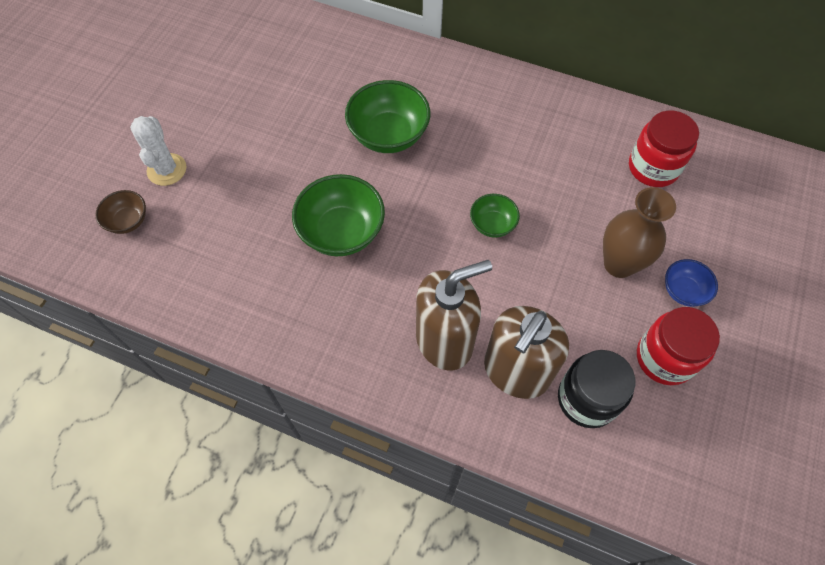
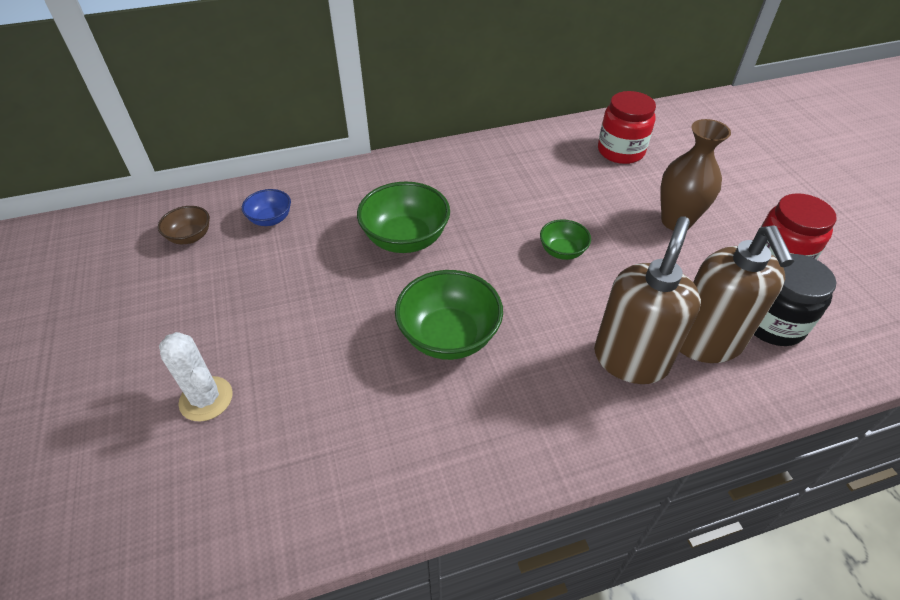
camera: 40 degrees left, 15 degrees down
(128, 221) = (207, 479): brown bowl -> brown bowl (190, 237)
(683, 291) = (733, 212): blue bowl -> blue bowl (270, 219)

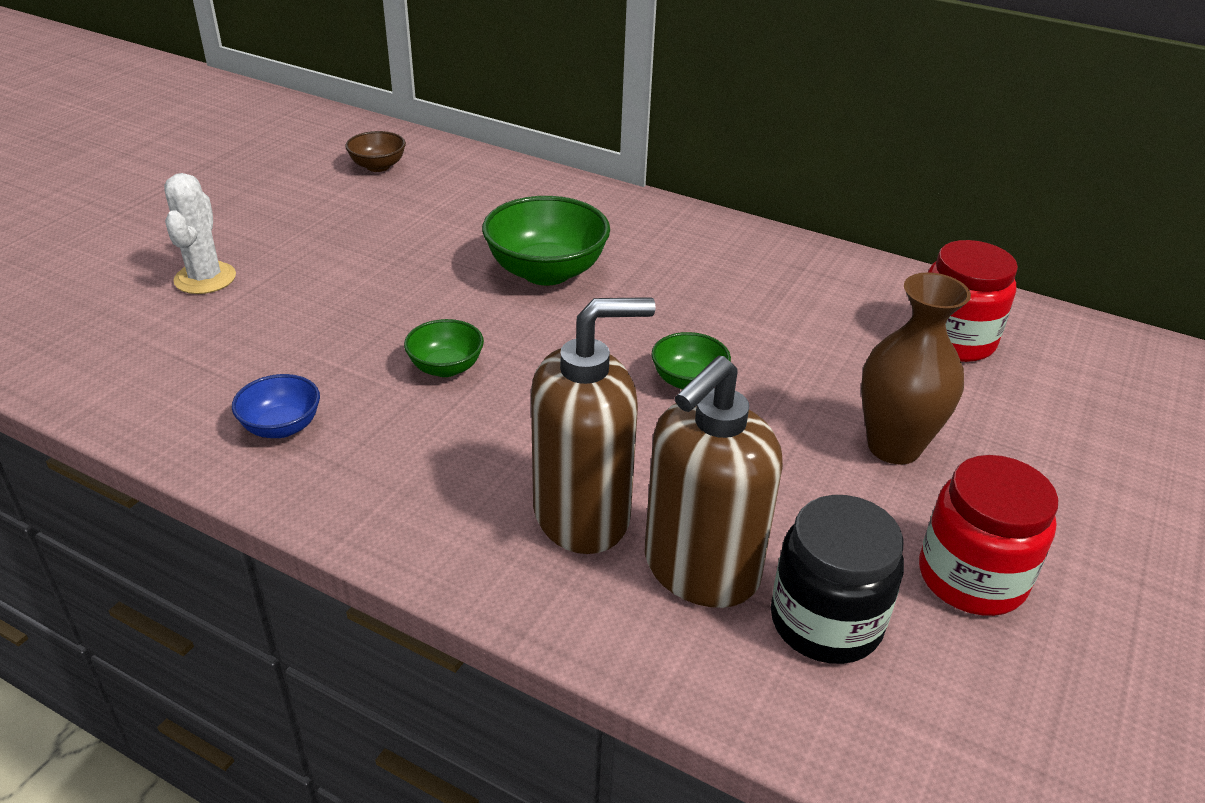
camera: 45 degrees right, 10 degrees down
(270, 219) = (459, 189): blue bowl -> blue bowl (281, 427)
(449, 336) = (446, 367): green bowl -> green bowl, size x0.55

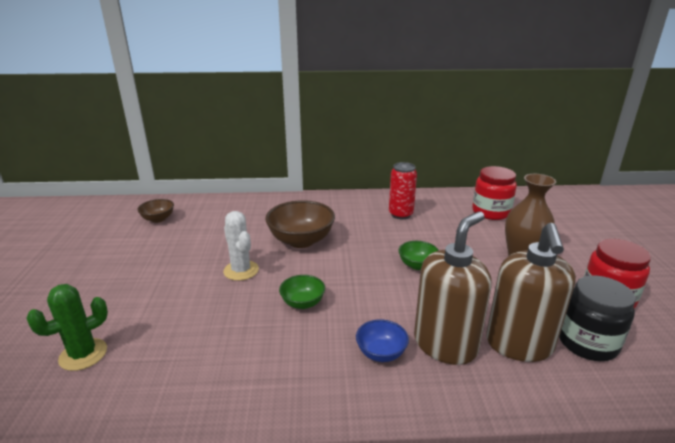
camera: 30 degrees left, 10 degrees down
(130, 324) = (83, 354): none -> green cactus
(205, 278) = (110, 309): white cactus -> white cactus (241, 270)
(281, 427) = (246, 372): blue bowl -> blue bowl (381, 353)
(546, 272) = (301, 240): green bowl -> brown bowl
(766, 285) = (400, 214): none -> red can

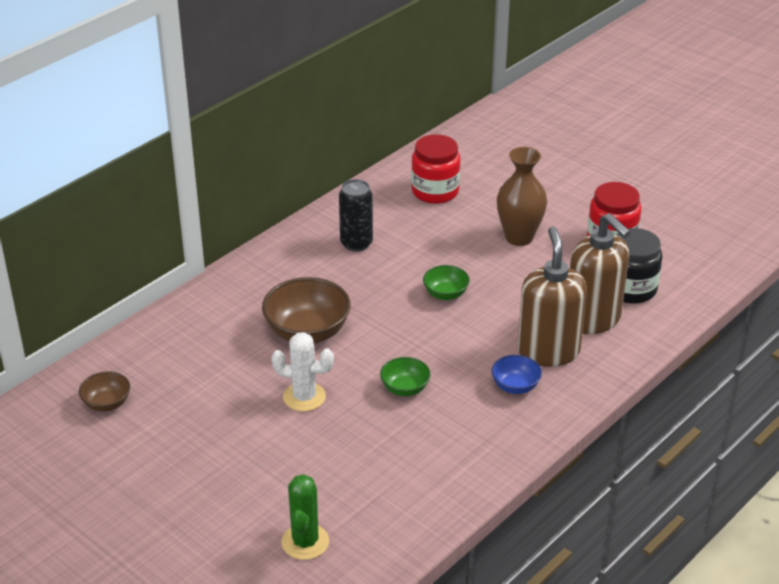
camera: 45 degrees left, 10 degrees up
(400, 214) = (356, 243): red can -> black can

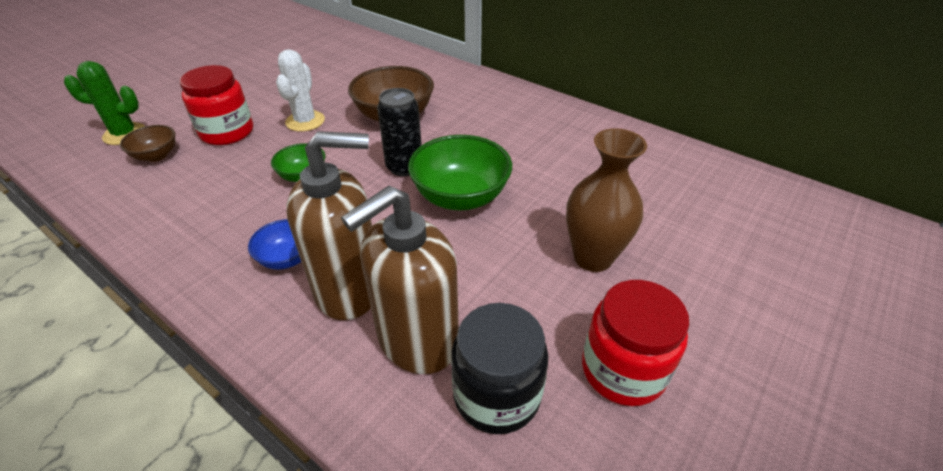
camera: 85 degrees right, 5 degrees up
(107, 404) = (318, 46): brown bowl -> brown bowl (156, 156)
(356, 243) = (538, 134): black can -> black can (404, 167)
(435, 191) = (660, 181): red jar -> red jar (227, 132)
(445, 294) = (460, 197): green bowl -> green bowl, size x1.82

